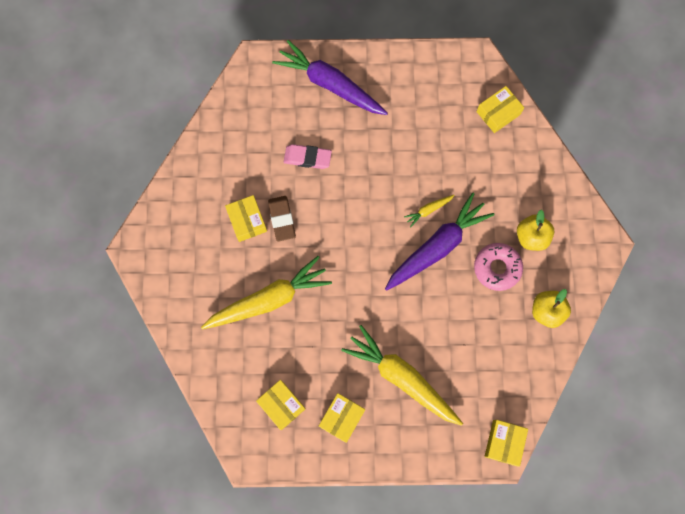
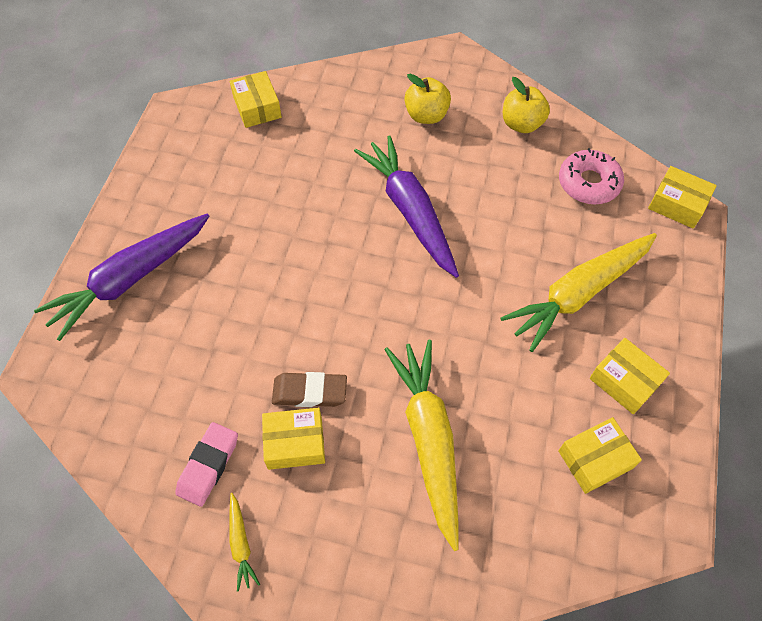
camera: 75 degrees left, 15 degrees down
(307, 158) = (228, 335): pink eraser -> pink eraser (208, 465)
(428, 210) = (358, 209): yellow carrot -> yellow carrot (241, 543)
(497, 268) = (456, 157): pink donut -> pink donut (588, 183)

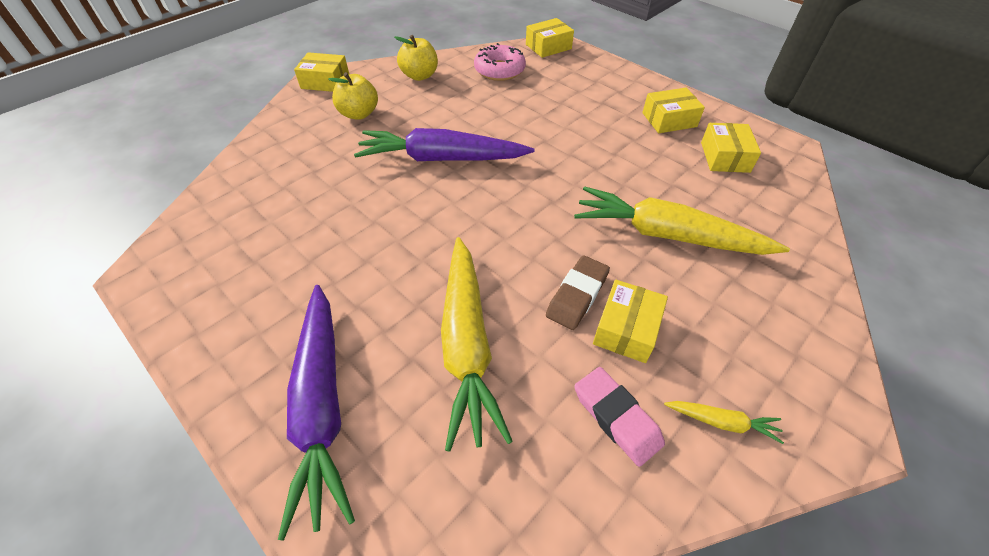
camera: 60 degrees left, 10 degrees down
(257, 107) = (223, 207): yellow box -> yellow box (325, 81)
(578, 293) = (586, 110): yellow carrot -> yellow carrot (467, 344)

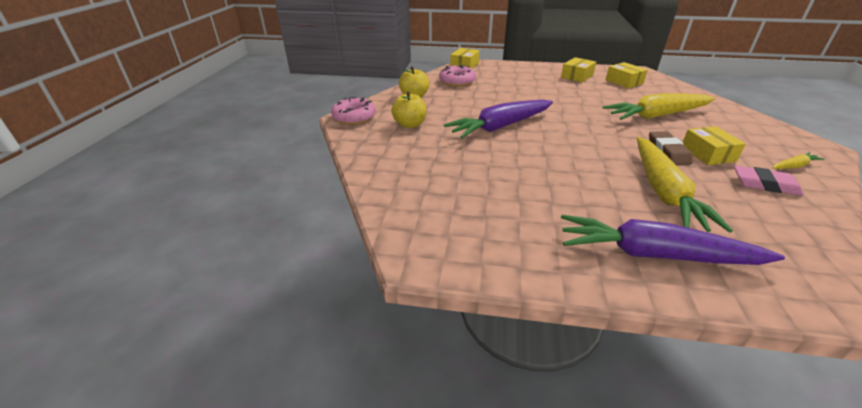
camera: 35 degrees left, 15 degrees down
(322, 406) = (655, 254): purple carrot -> purple carrot turned 150 degrees clockwise
(325, 81) = (354, 117): yellow box -> pink donut
(467, 344) = (663, 192): yellow carrot -> yellow carrot turned 45 degrees clockwise

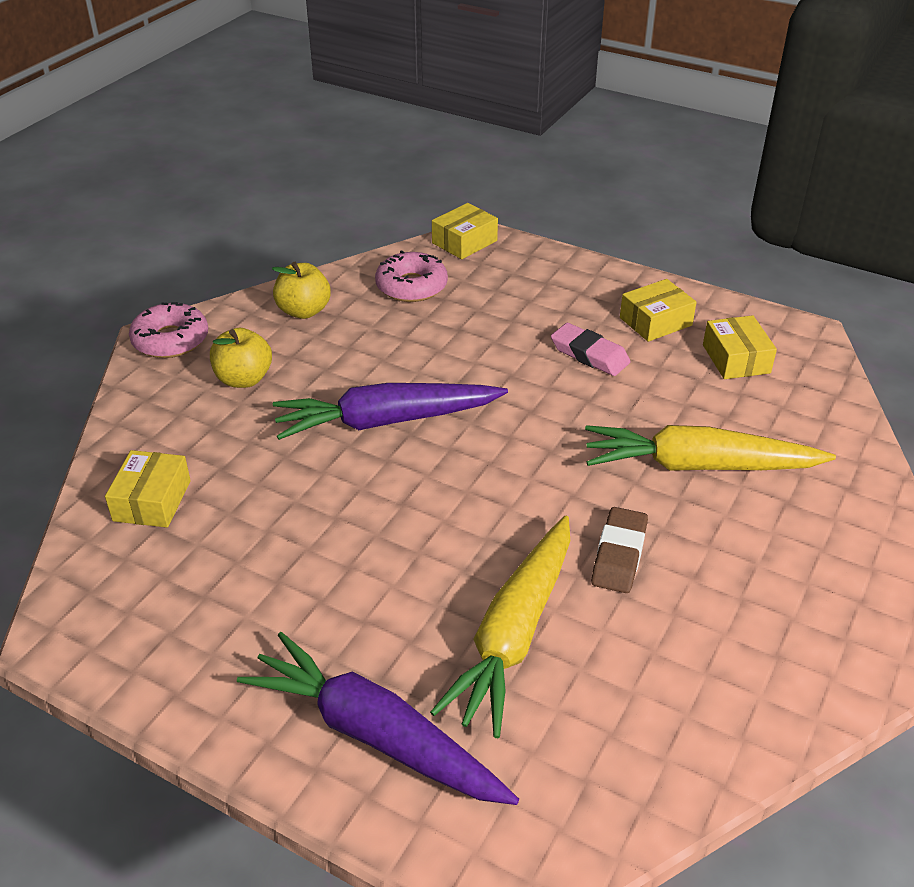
camera: 20 degrees right, 5 degrees up
(707, 154) = (686, 579): yellow box -> yellow box (152, 501)
(764, 184) = (706, 671): pink eraser -> pink eraser (589, 354)
(793, 166) = (813, 651): yellow carrot -> none

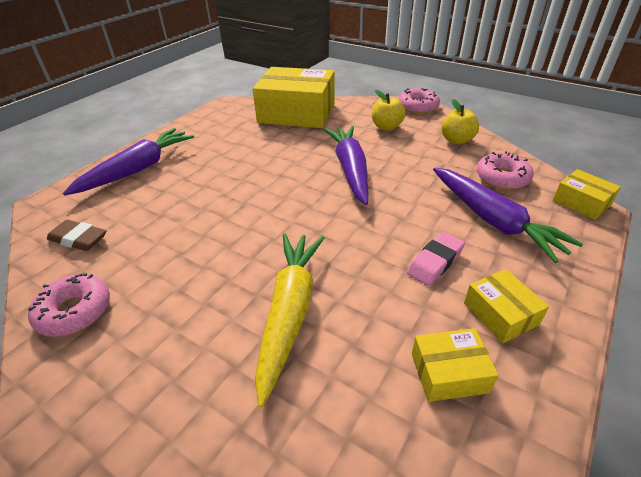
camera: 95 degrees right, 0 degrees up
(152, 501) = (297, 113): yellow box -> yellow box, size x2.18
(506, 306) = (493, 220): none -> purple carrot
(514, 634) = (171, 209): yellow carrot -> none
(619, 555) = (211, 255): brown eraser -> brown eraser (78, 239)
(765, 684) = (75, 311): none -> pink donut

